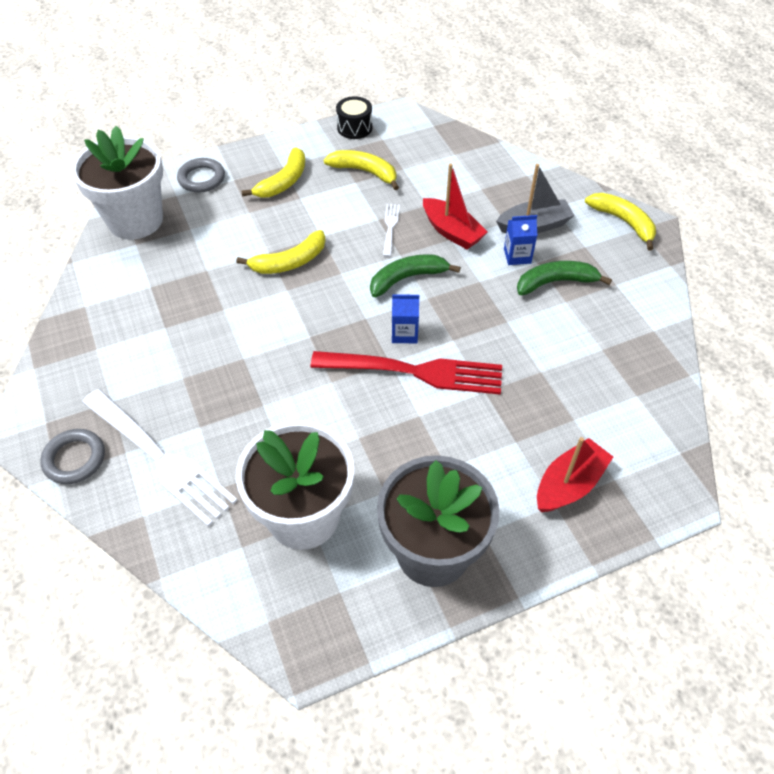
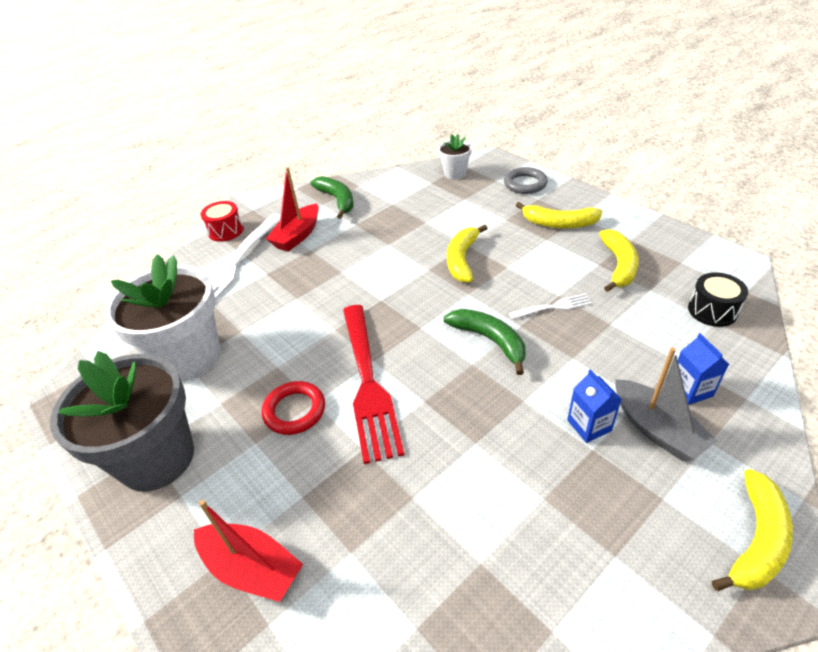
camera: 75 degrees right, 10 degrees down
(74, 459) = (226, 231): grey ring -> red drum
(135, 220) = (455, 173): white flower pot -> white flower pot, size x0.48
(290, 262) = (462, 260): yellow banana -> yellow banana turned 60 degrees clockwise
(354, 128) = (677, 239): black drum -> black drum (712, 310)
(404, 333) = (414, 360): blue carton -> blue carton (690, 390)
(423, 432) = (294, 411): none -> red ring
(452, 231) = (584, 355): red boat -> red boat (297, 236)
(555, 282) = (570, 478): green banana -> green banana (337, 200)

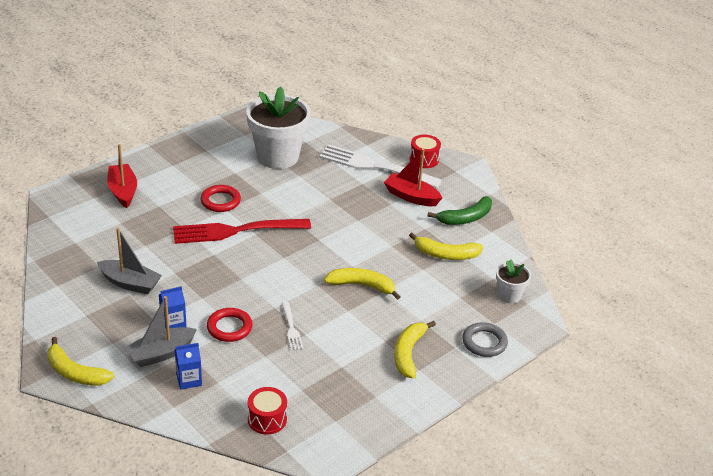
camera: 85 degrees right, 5 degrees down
(157, 458) = (200, 154): grey flower pot -> none
(252, 568) = (123, 191): red boat -> red boat turned 135 degrees clockwise
(490, 340) = (262, 289): green banana -> none
(515, 501) = (130, 283): none -> grey boat
(574, 363) = (229, 327): none -> red ring
(618, 265) = (337, 378): yellow banana -> yellow banana (446, 254)
(712, 310) = (267, 419): black drum -> red drum

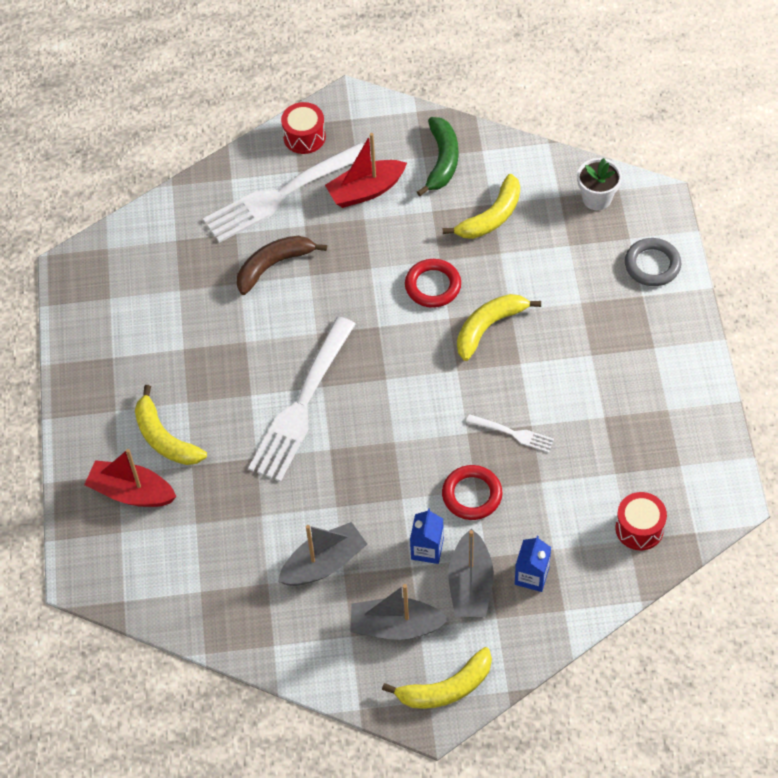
camera: 50 degrees left, 20 degrees up
(106, 332) = (395, 626): none -> grey boat
(220, 201) = (231, 393): red ring -> red ring (433, 286)
(236, 231) = (302, 403): red fork -> white fork
(278, 156) = (184, 286): white flower pot -> none
(323, 182) = (273, 265): none -> brown banana
(408, 353) = (624, 343): yellow banana -> yellow banana (164, 438)

